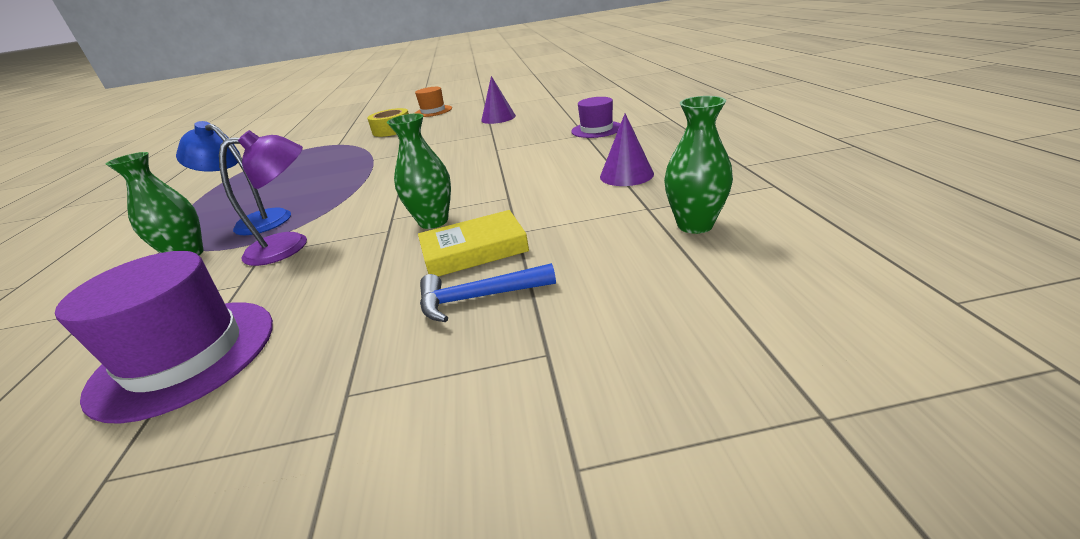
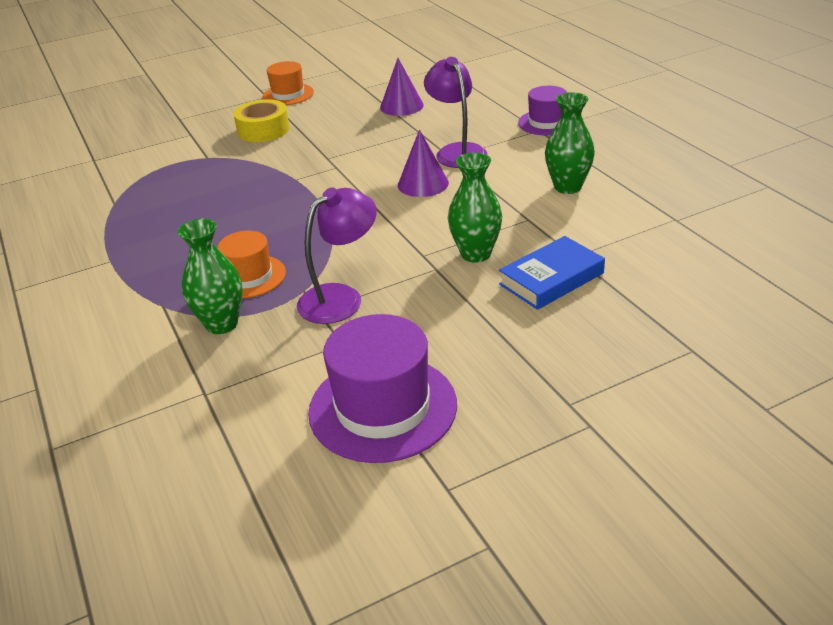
camera: 20 degrees left, 5 degrees up
(254, 221) = (249, 276): blue lamp -> orange hat
(474, 250) = (551, 279): yellow book -> blue book
(478, 298) = (599, 319): blue hammer -> none
(505, 146) = (457, 151): none -> purple lamp
(626, 175) = (628, 183): purple cone -> purple cone (423, 184)
(695, 225) = (727, 232): green vase -> green vase (567, 187)

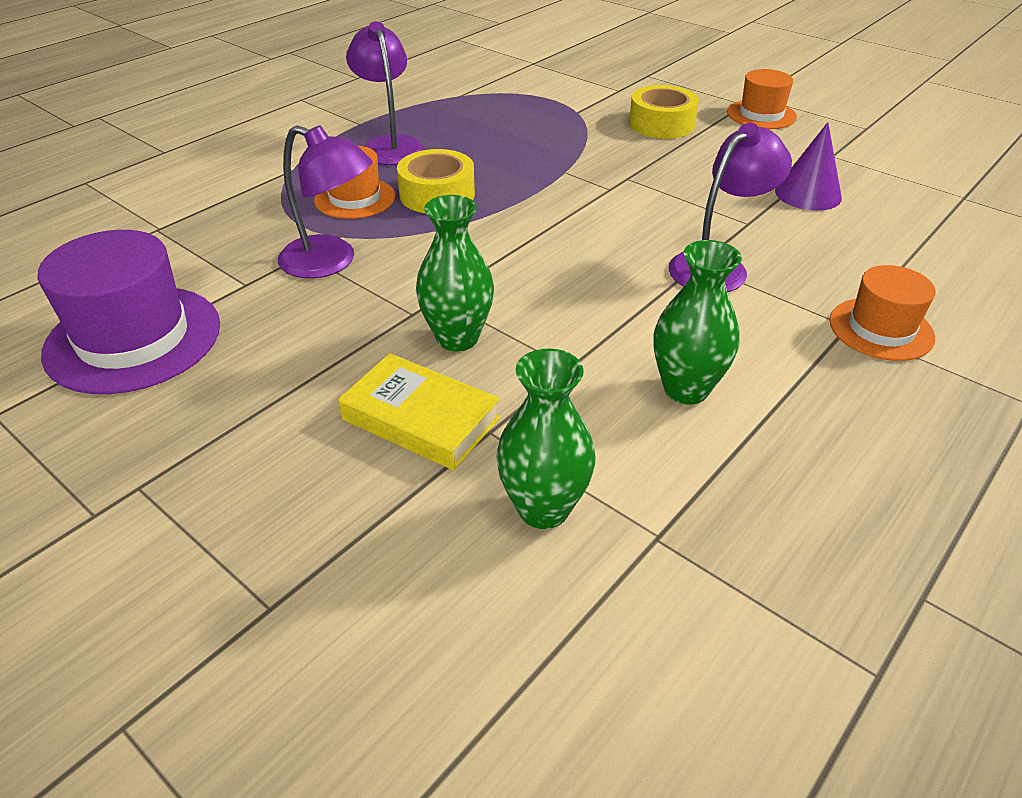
camera: 65 degrees right, 5 degrees up
(171, 249) = (390, 145): none -> purple lamp
(221, 324) = (268, 206): green vase -> green vase (543, 508)
(279, 237) = (437, 194): none -> yellow tape
(423, 184) = (610, 258): purple cone -> none
(546, 122) = (881, 329): purple hat -> orange hat
(551, 279) = (420, 419): blue book -> yellow book

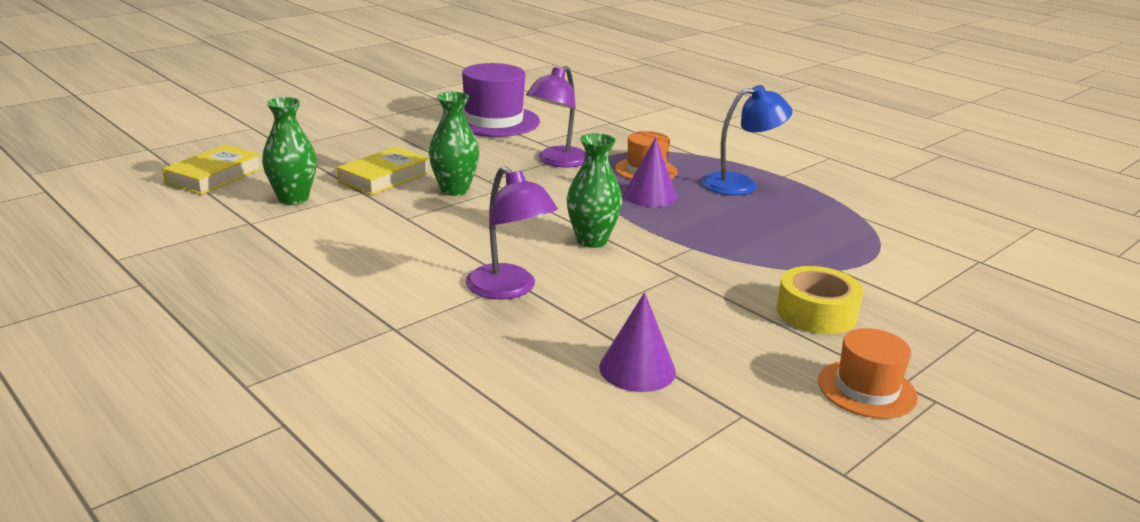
camera: 95 degrees right, 15 degrees down
(390, 145) = (740, 184): purple lamp -> blue lamp
(437, 194) = (650, 196): yellow tape -> purple cone
(463, 678) = (214, 176): none -> yellow book
(686, 389) = (360, 249): green vase -> green vase (592, 240)
(881, 329) = (381, 343): orange hat -> none

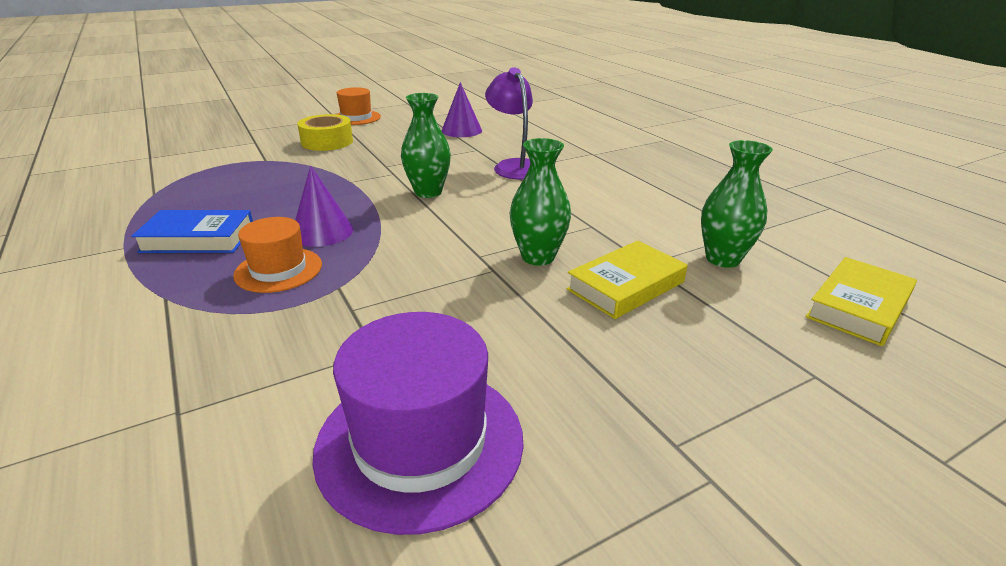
camera: 165 degrees left, 5 degrees up
(557, 162) = (381, 297): purple lamp -> none
(740, 184) = (198, 238): blue lamp -> blue book

